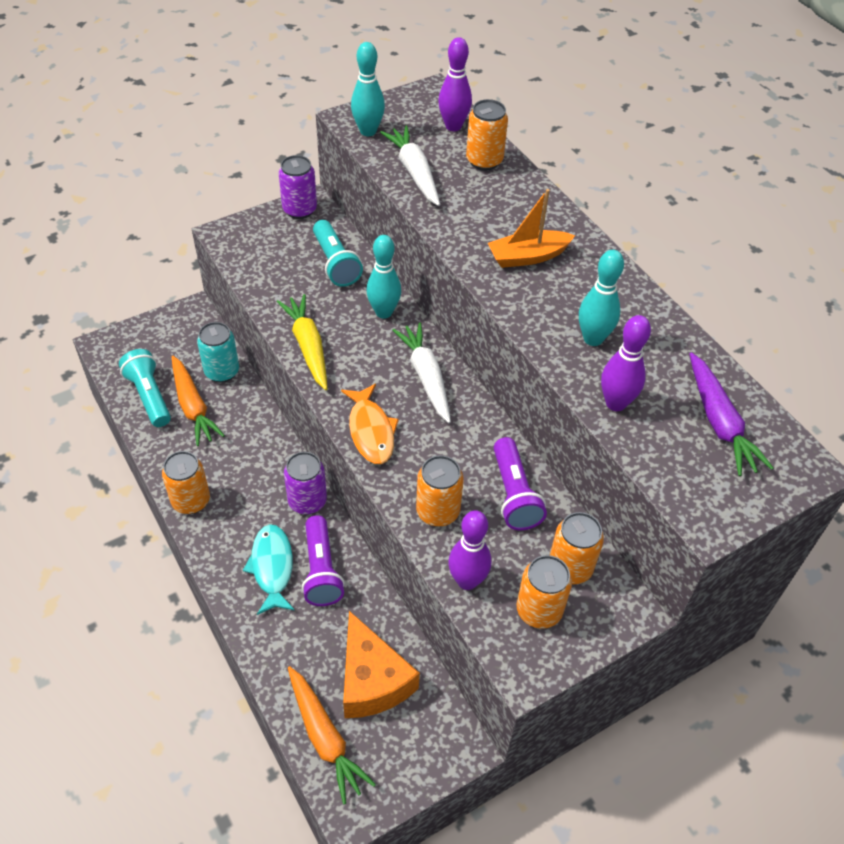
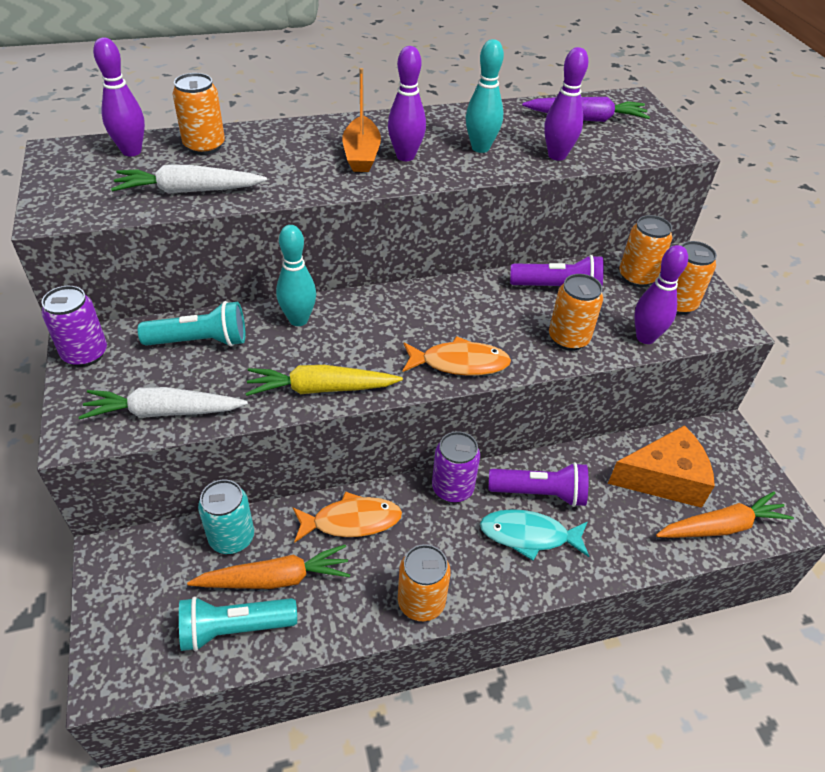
camera: 75 degrees left, 5 degrees down
(255, 439) = (351, 521): none -> orange fish
(368, 131) = (88, 207): turquoise bowling pin -> none
(426, 376) = (401, 310): white carrot -> white carrot (163, 412)
(543, 286) = (405, 156): none -> purple bowling pin

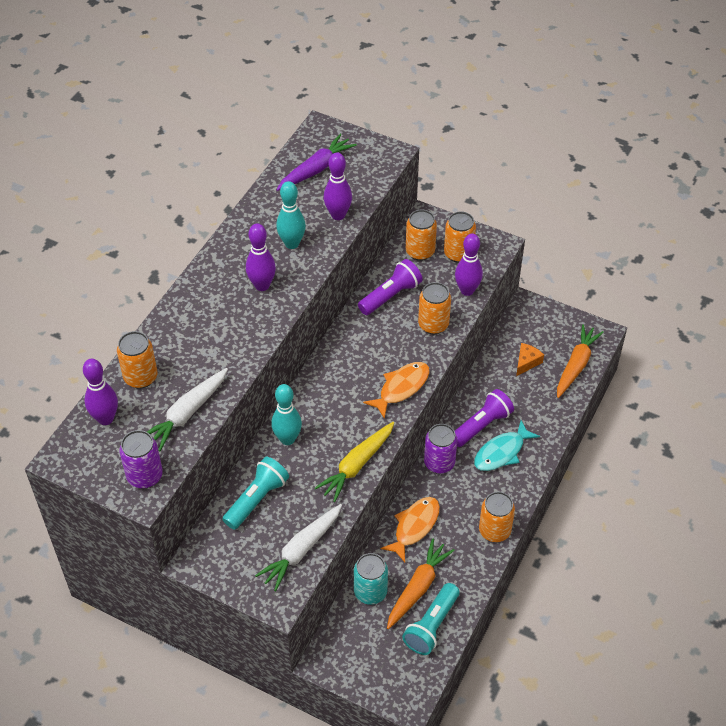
camera: 45 degrees left, 5 degrees up
(85, 354) = (208, 564): purple can -> purple can (145, 476)
(361, 154) = (237, 305): orange boat -> none
(663, 478) = (526, 362): orange cheese -> orange cheese, size x0.50

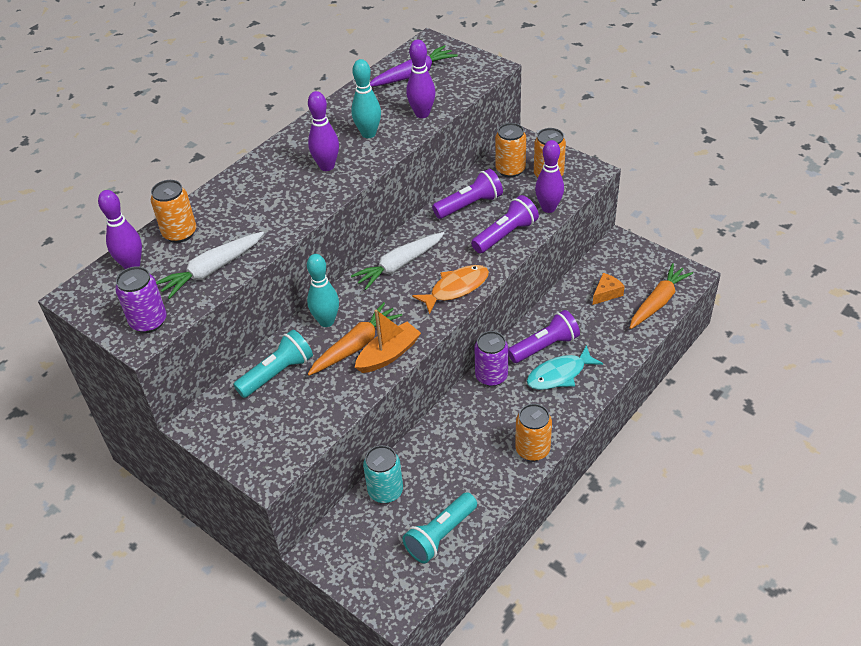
camera: 15 degrees right, 5 degrees down
(301, 550) = (306, 428): white carrot -> white carrot (399, 265)
(357, 465) = (388, 355): yellow carrot -> orange boat
(414, 527) = (449, 434): orange fish -> none
(418, 587) = (436, 494): orange carrot -> orange carrot (356, 345)
(433, 325) = (505, 235): orange can -> purple flashlight

